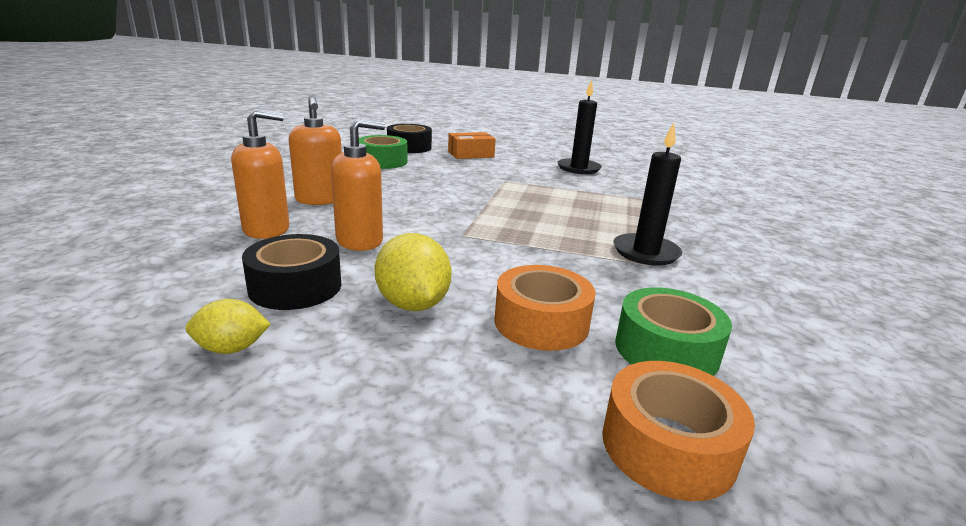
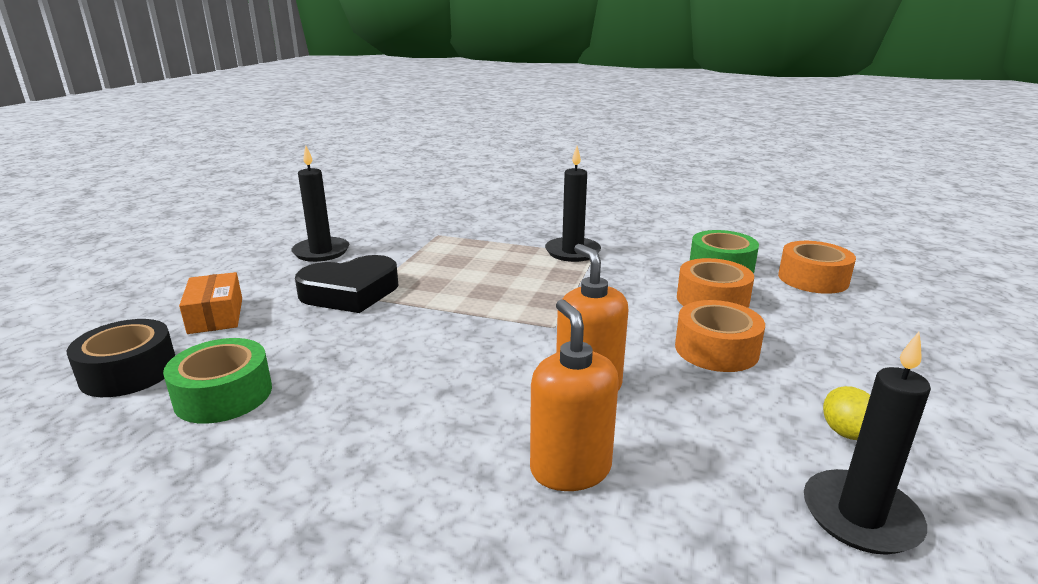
camera: 85 degrees left, 0 degrees up
(128, 323) = (860, 516): none -> black candle
(295, 286) = (719, 416): black tape -> none
(320, 199) = (436, 438): orange soap dispenser -> none
(413, 304) = (716, 349): yellow lemon -> orange tape
(510, 177) = (350, 292): none -> black heart

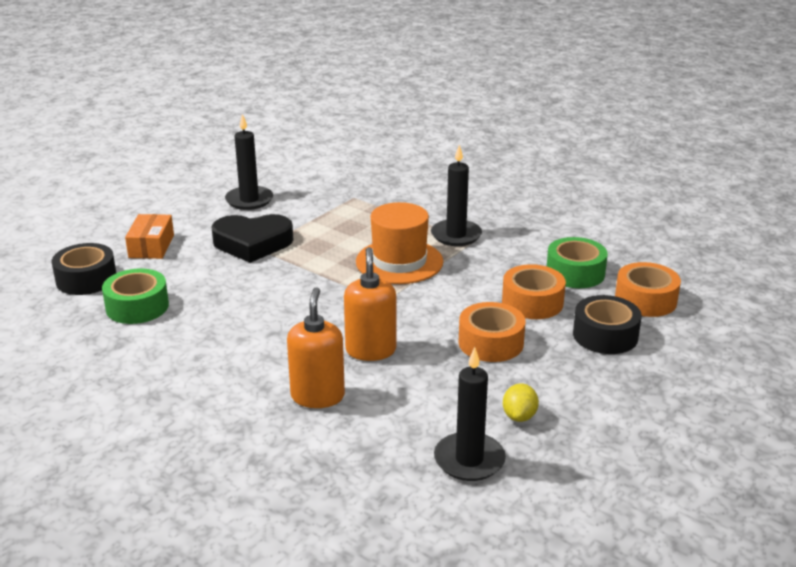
camera: 20 degrees right, 5 degrees up
(536, 284) = (399, 262): none -> orange hat
(819, 318) = (605, 335): none -> black tape

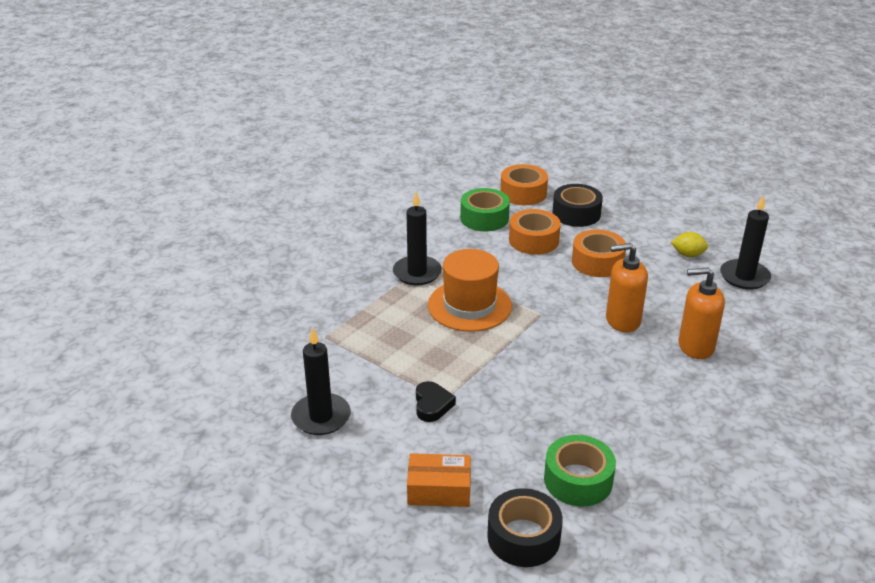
camera: 90 degrees left, 5 degrees up
(252, 243) = (432, 405): black heart -> black heart, size x0.53

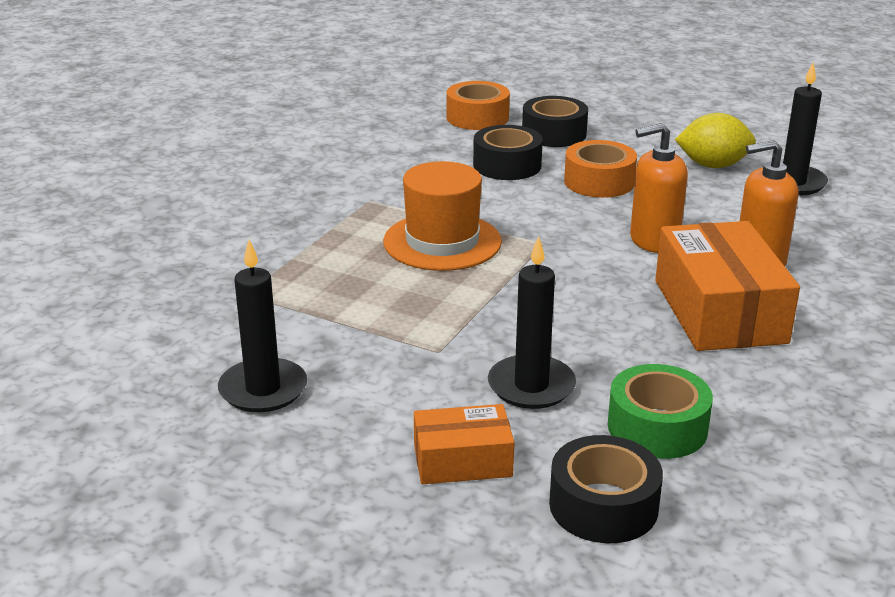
camera: 10 degrees left, 5 degrees down
(417, 273) = (358, 212): black candle -> black candle (531, 386)
(432, 405) = (423, 359): black heart -> none
(484, 218) = (433, 147): green tape -> none
(533, 240) = (507, 165): orange tape -> black tape
(651, 388) = (719, 311): none -> orange box
(688, 255) = (713, 165): yellow lemon -> yellow lemon, size x1.63

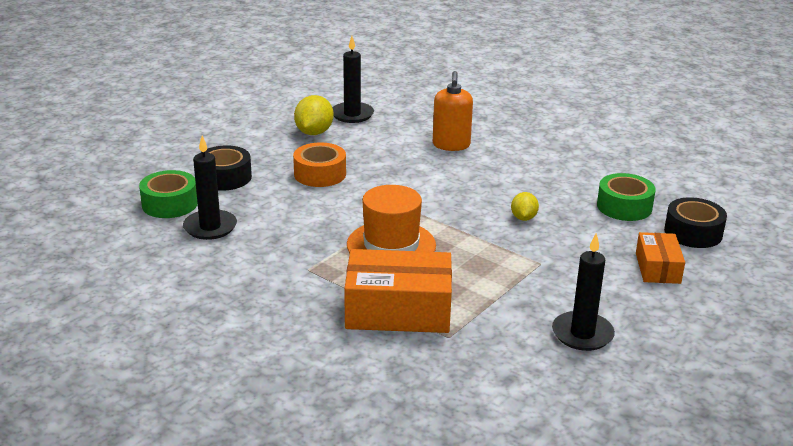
camera: 80 degrees left, 0 degrees up
(477, 117) = (170, 204): orange tape -> green tape
(507, 165) = (273, 204): black tape -> none
(531, 386) = (583, 237): black candle -> black candle (210, 227)
(563, 332) = (523, 218): none -> yellow lemon
(653, 241) = (415, 171): orange soap dispenser -> none
(719, 311) = (508, 168): orange box -> orange box (398, 310)

